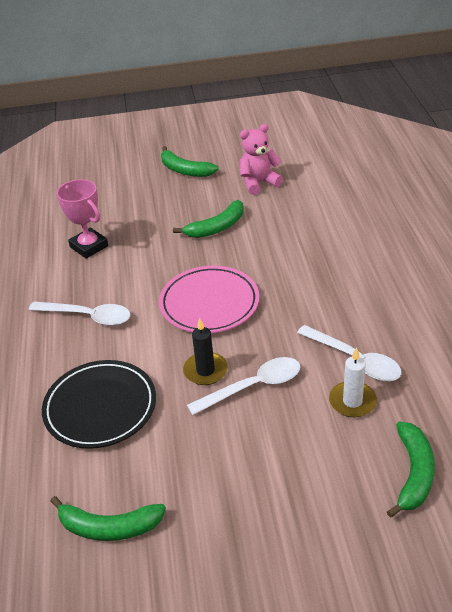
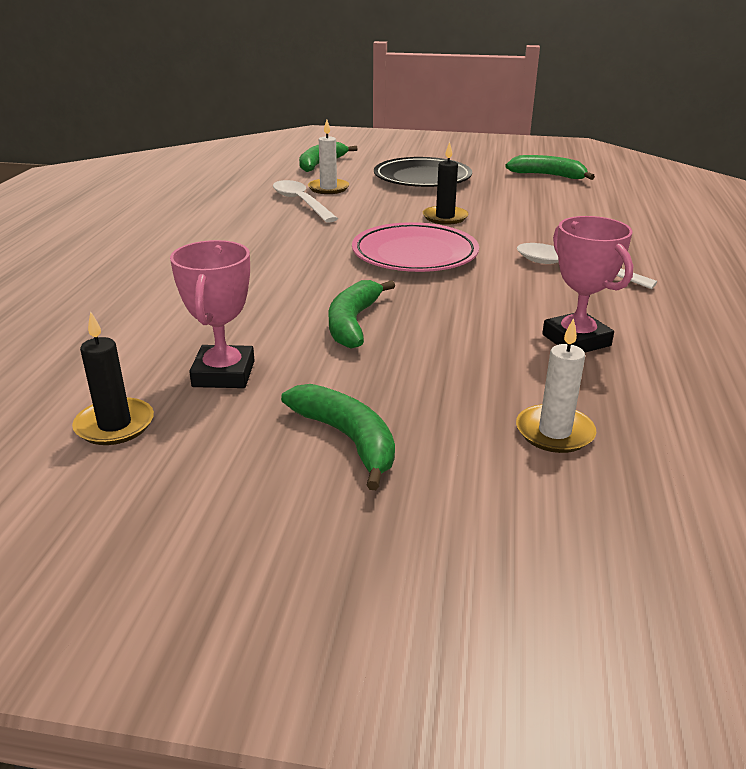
camera: 165 degrees left, 10 degrees down
(100, 407) = (555, 215): black plate -> black plate (422, 178)
(101, 192) = (554, 432): none -> white candle
(217, 227) = (353, 323): green banana -> green banana turned 60 degrees counterclockwise
(254, 386) = (405, 204): white spoon -> none
(259, 183) = (223, 374): pink teddy bear -> pink trophy
(280, 153) = (115, 425): none -> black candle

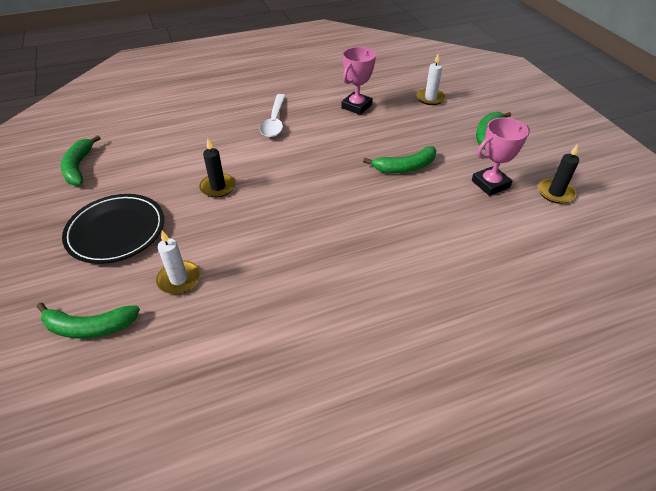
camera: 120 degrees left, 15 degrees up
(301, 202) = (231, 278): white spoon -> none
(414, 254) = (298, 178): pink plate -> none

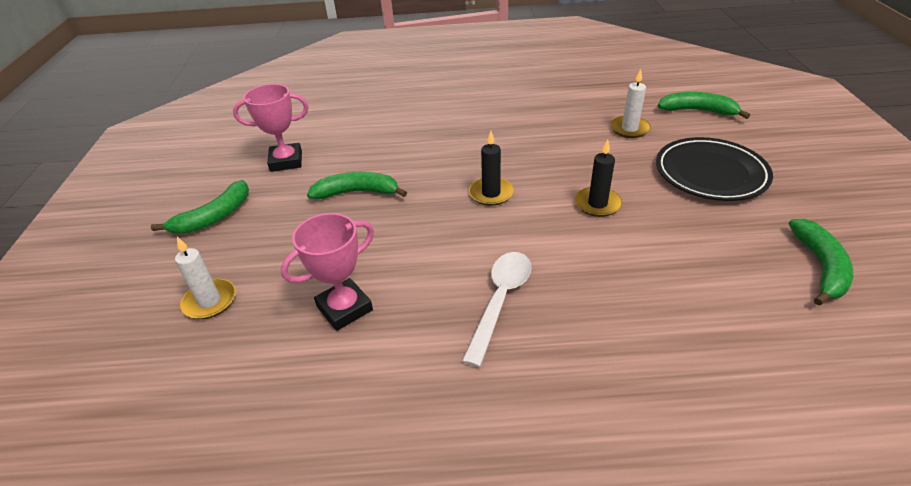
camera: 160 degrees left, 5 degrees down
(555, 193) = (236, 145): black candle -> black candle (491, 193)

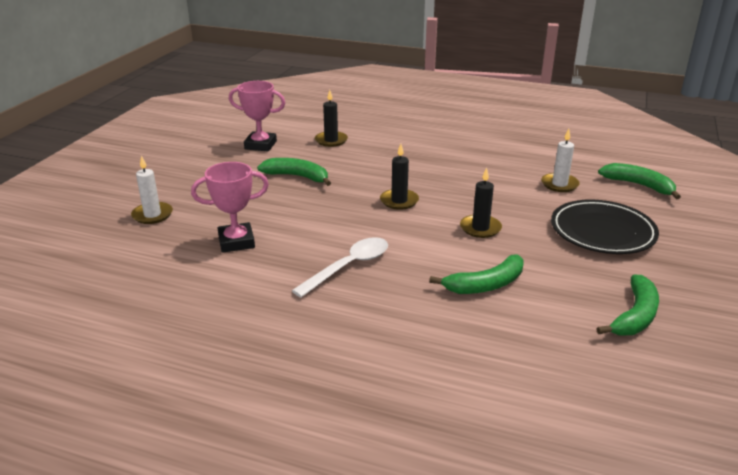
camera: 20 degrees right, 10 degrees down
(214, 217) = (187, 168): green banana -> green banana (486, 285)
(363, 135) = (331, 140): none -> black candle

